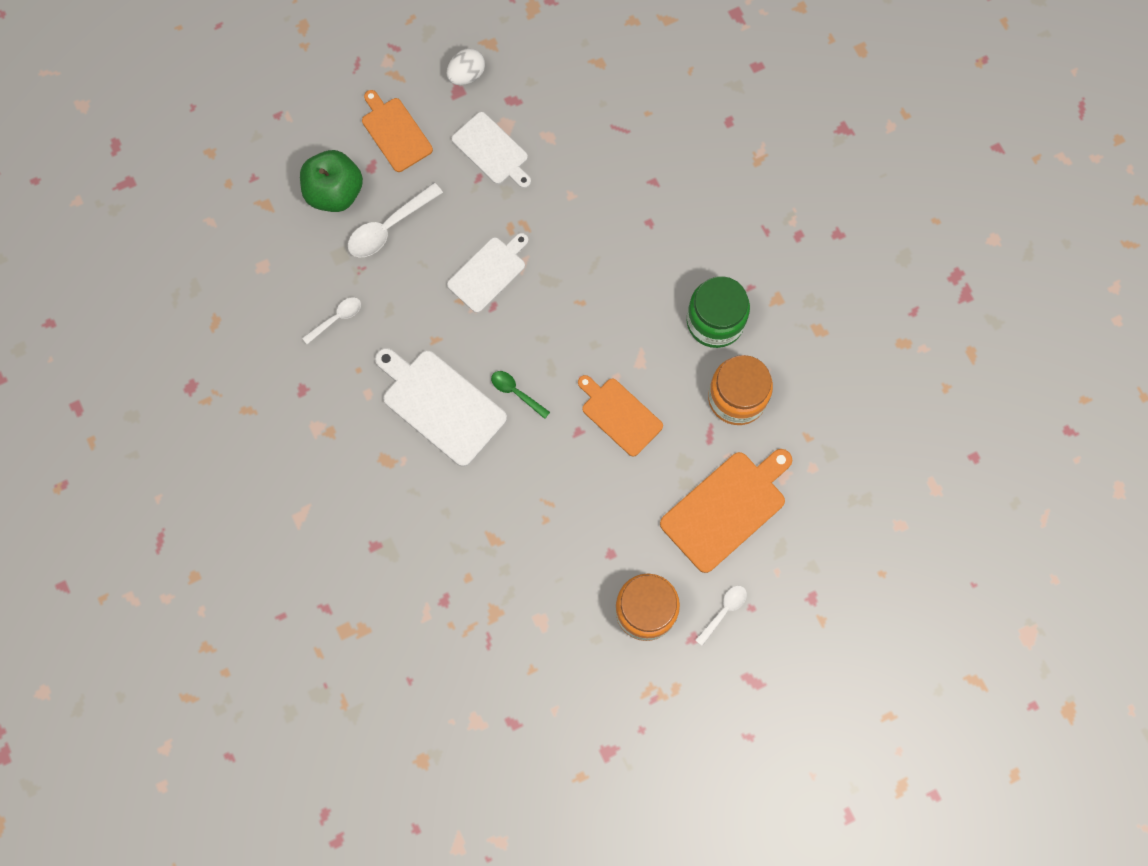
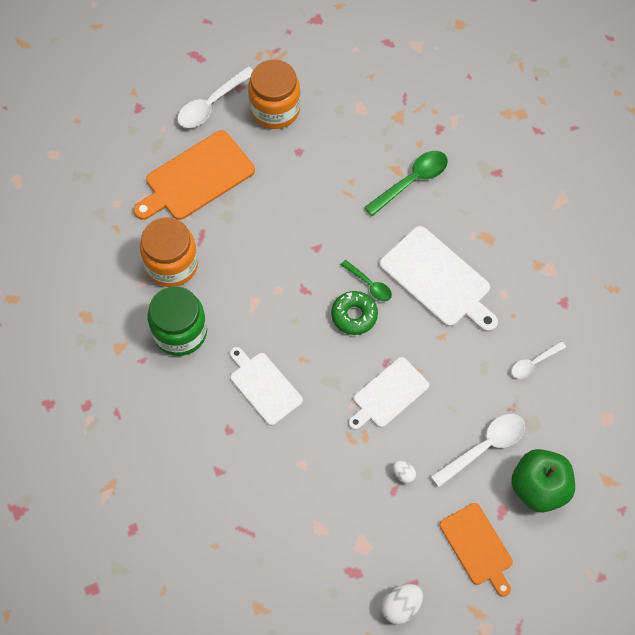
camera: 175 degrees left, 10 degrees down
(469, 194) = (403, 474): none -> white egg
(475, 525) = (411, 181): none -> green spoon
(492, 150) = (378, 518): white cutting board -> white cutting board (264, 386)
(530, 355) = (354, 315): none -> green donut
(619, 415) = (278, 258): orange cutting board -> none
(723, 611) = (211, 104): white spoon -> white spoon, size x1.66

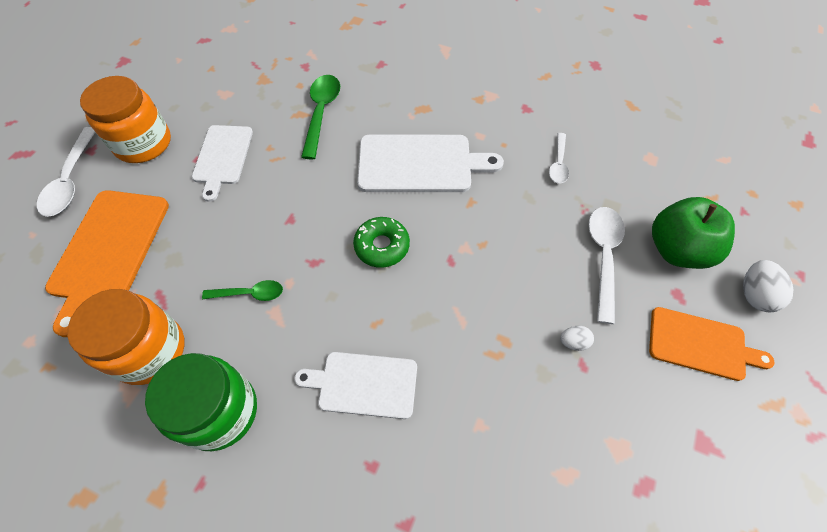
camera: 45 degrees left, 5 degrees down
(369, 284) = (368, 211): green spoon -> green spoon (249, 293)
(388, 394) = (482, 285): white cutting board -> white cutting board (222, 157)
(401, 606) = (719, 473): white egg -> white egg (754, 295)

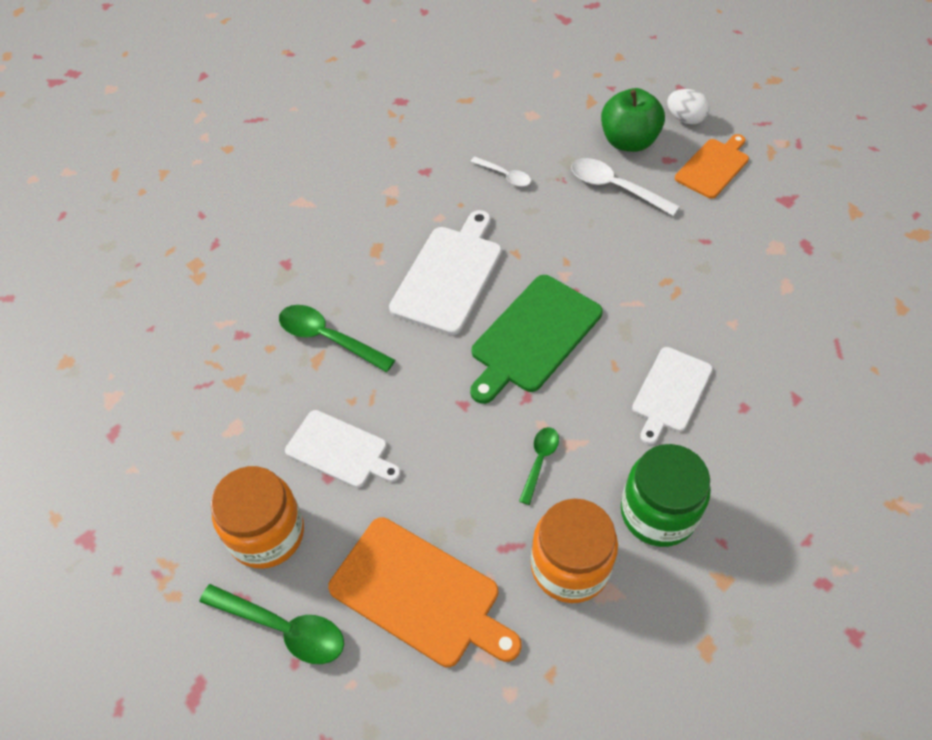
camera: 65 degrees left, 5 degrees down
(71, 180) = (283, 628): white spoon -> green spoon
(382, 246) = (533, 336): green donut -> green cutting board
(573, 342) = (684, 238): white egg -> none

